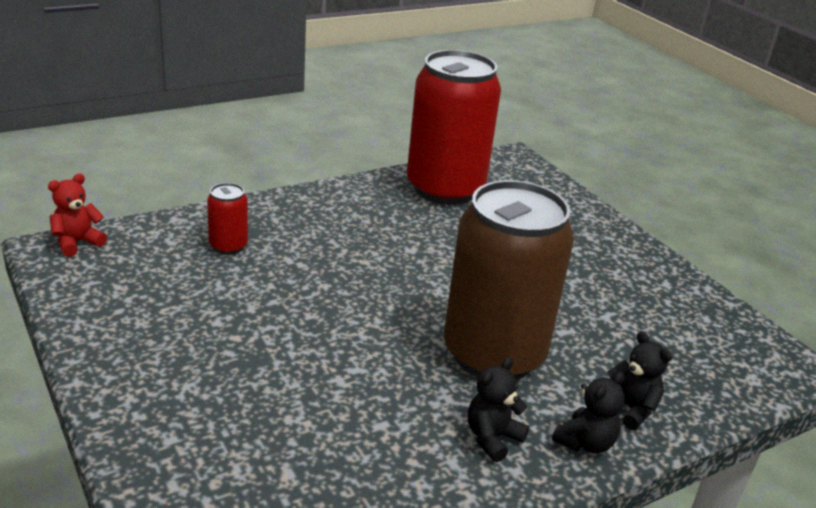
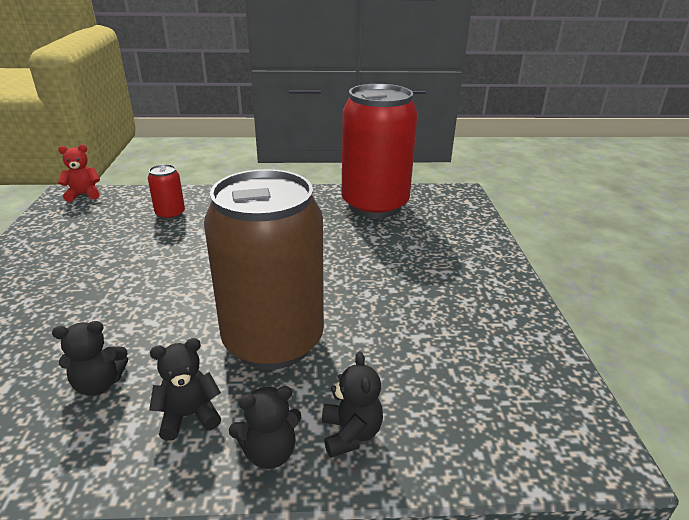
camera: 30 degrees right, 0 degrees up
(379, 439) = (99, 384): none -> black teddy bear

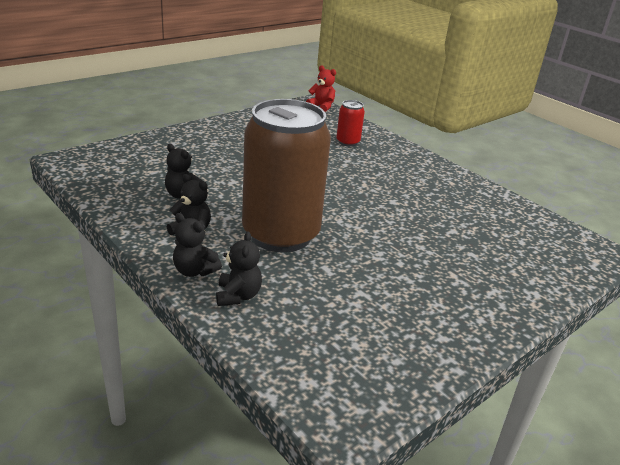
camera: 50 degrees right, 0 degrees up
(350, 434) = (238, 296): black teddy bear -> black teddy bear turned 45 degrees counterclockwise
(374, 205) = (499, 214): red can -> none

